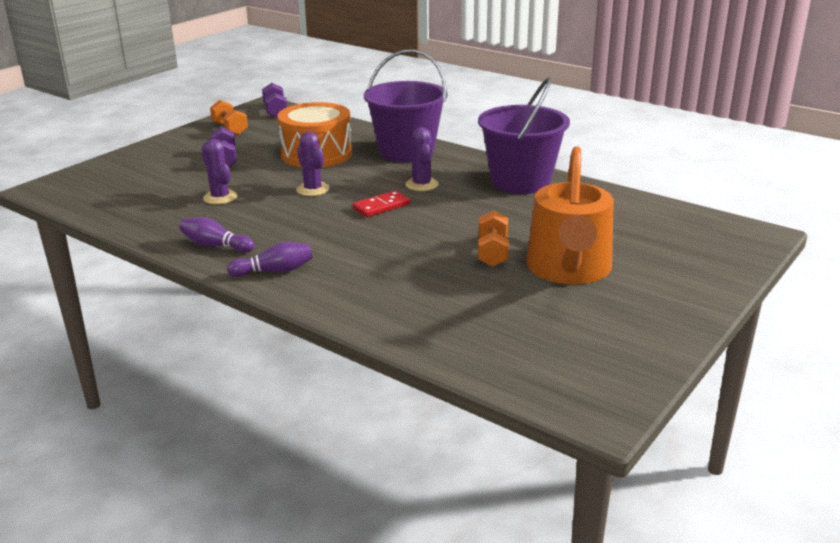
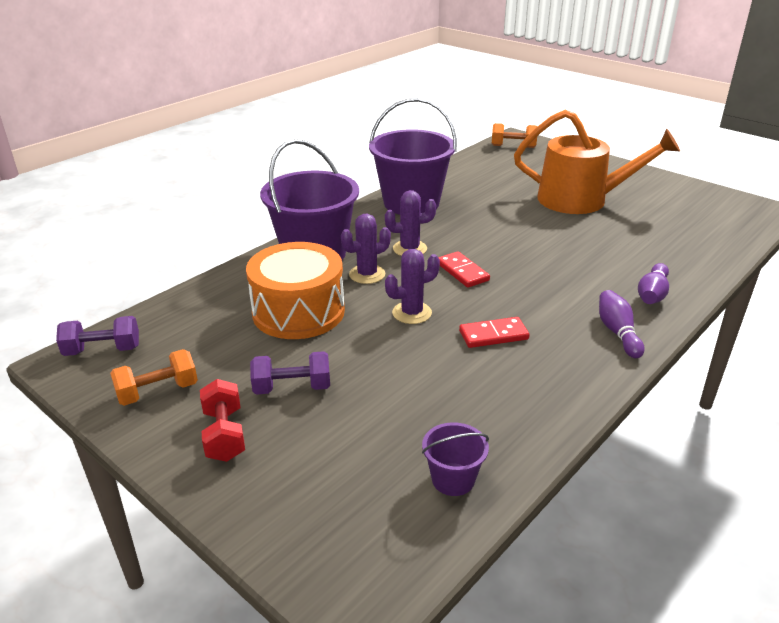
camera: 85 degrees left, 5 degrees up
(119, 207) = (453, 479): none -> purple bucket
(184, 148) = (224, 435): none -> red dumbbell
(215, 246) = (566, 376): purple bowling pin -> purple bowling pin (652, 294)
(220, 197) = (426, 382): purple cactus -> purple cactus (367, 274)
(277, 219) = (493, 335): none -> red domino
(492, 253) = (558, 225): orange dumbbell -> orange dumbbell (513, 146)

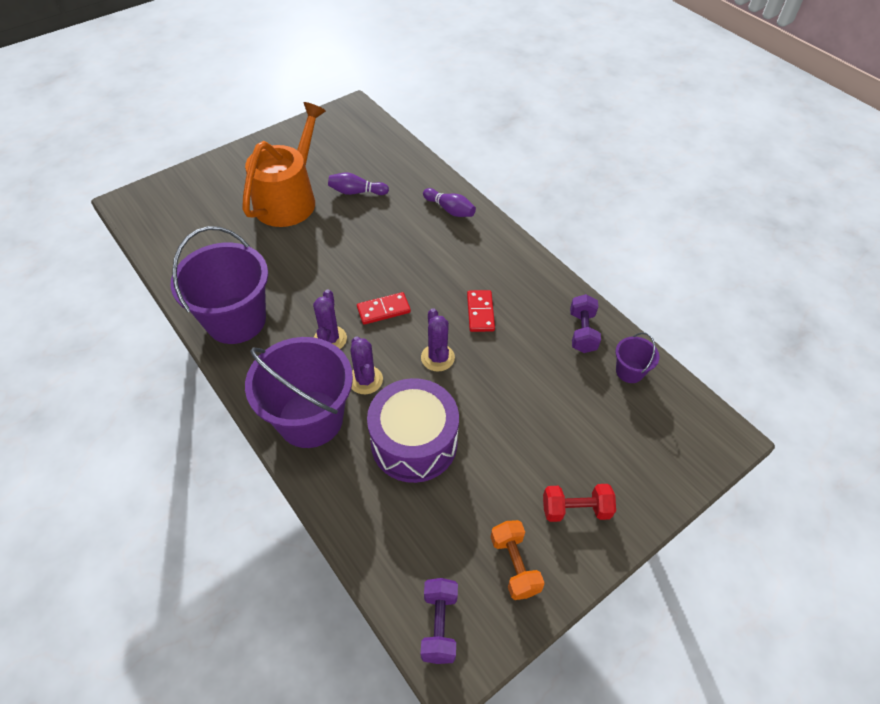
camera: 80 degrees left, 20 degrees up
(292, 388) = (524, 456): purple dumbbell -> purple dumbbell (582, 332)
(298, 312) = (414, 442): orange drum -> purple drum
(513, 146) = (146, 210): orange dumbbell -> none
(617, 332) = (492, 243): purple bowling pin -> purple bowling pin (356, 192)

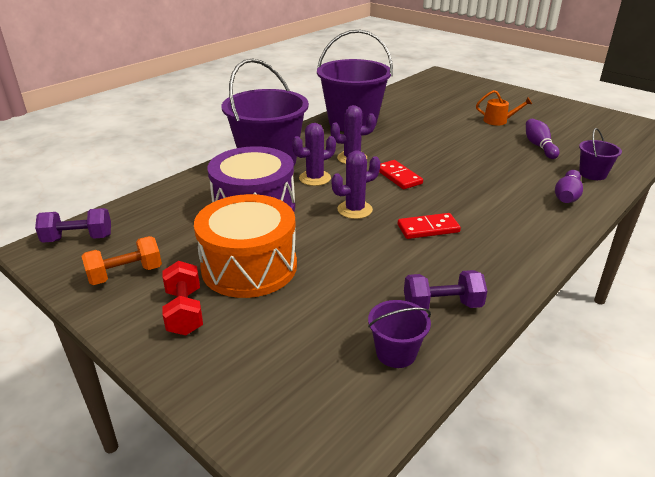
camera: 80 degrees right, 20 degrees down
(289, 199) = (498, 121): orange watering can -> orange watering can, size x0.40
(419, 180) = (592, 174): none -> purple bucket
(517, 454) = (249, 267): none -> orange drum

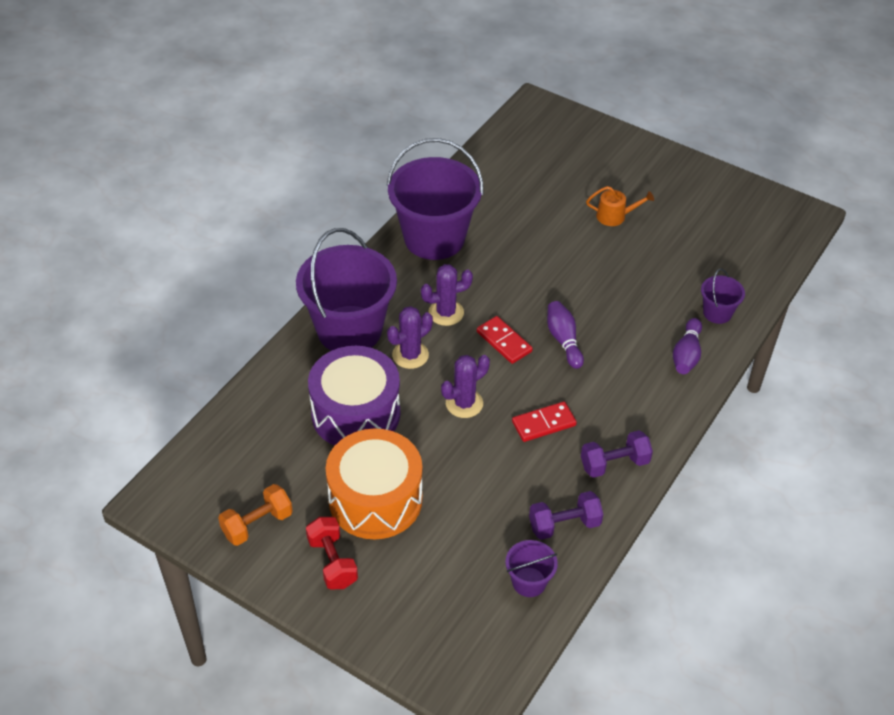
camera: 10 degrees left, 15 degrees up
(78, 239) = (185, 482): purple dumbbell -> purple dumbbell (614, 464)
(539, 146) = (661, 265): purple bowling pin -> purple bowling pin (563, 340)

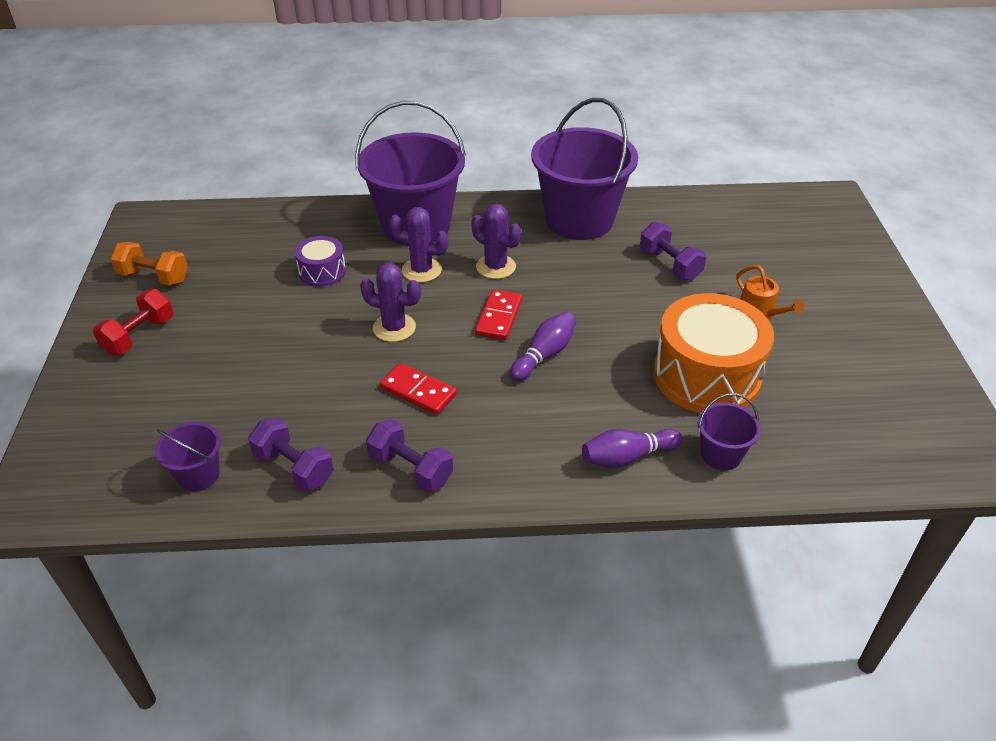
camera: 55 degrees right, 5 degrees down
(356, 413) = (322, 272): purple drum -> purple drum, size x0.50
(375, 499) = (230, 327): orange drum -> orange drum (706, 375)
(529, 225) = (669, 265): none -> purple dumbbell

